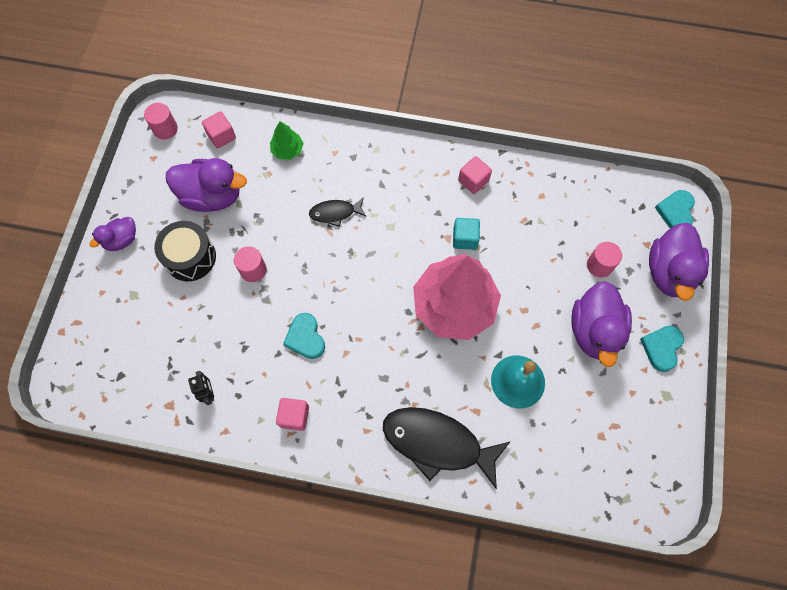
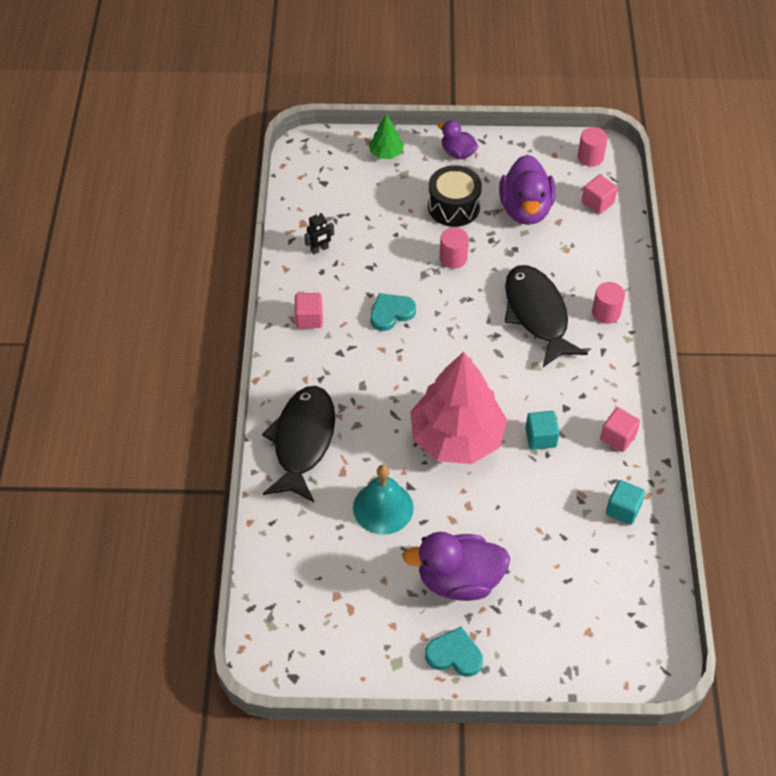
camera: 80 degrees right, 15 degrees down
(287, 150) = (600, 260): green tree -> green tree (386, 153)
(335, 213) = (537, 314): black fish -> black fish, size x1.98
(541, 194) = (623, 509): none -> turquoise cube
(599, 265) = (545, 580): pink cylinder -> pink cylinder (606, 312)
(669, 272) = (556, 659): purple duck -> none
(676, 211) = (645, 664): turquoise heart -> none

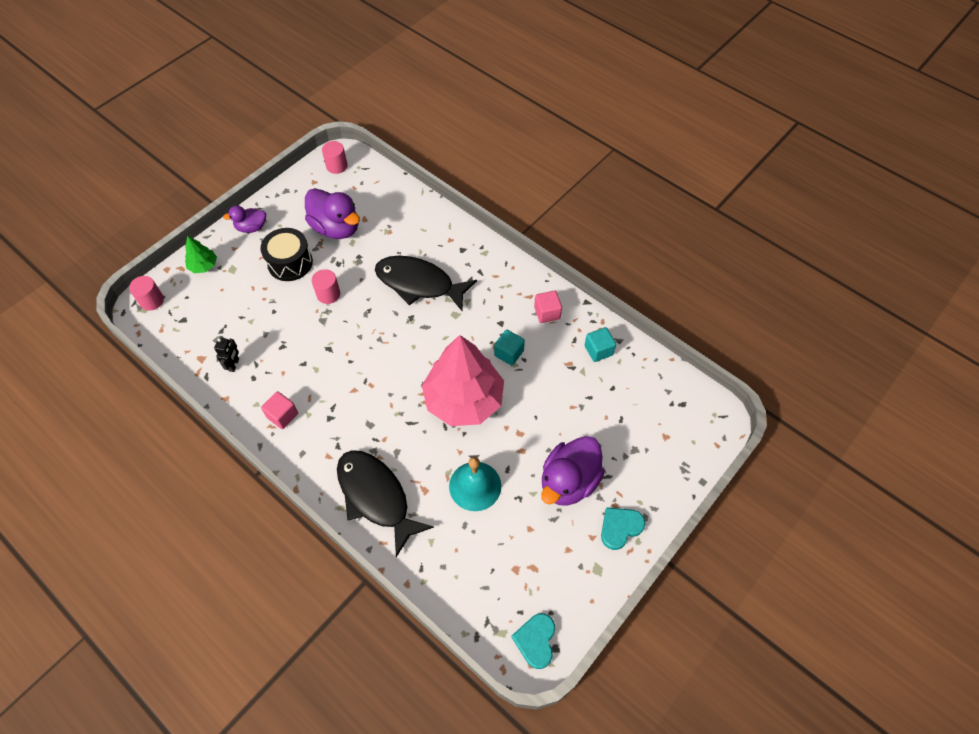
camera: 50 degrees left, 5 degrees up
(391, 313) = (331, 362): turquoise heart -> turquoise heart (536, 640)
(597, 203) = (373, 189): pink cube -> none
(606, 312) = (455, 248): pink cylinder -> pink cylinder (152, 301)

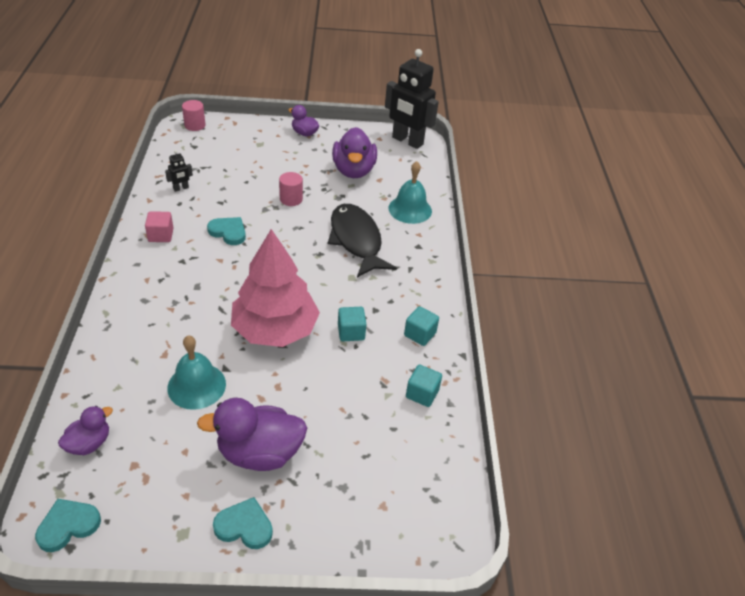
camera: 45 degrees right, 15 degrees down
(203, 266) = (248, 131): green tree -> none
(290, 263) = (296, 166): black drum -> none
(326, 364) = (228, 232): none -> turquoise heart
(337, 166) = (407, 141): pink cylinder -> black robot
(376, 497) = (133, 328): black fish -> none
(418, 225) = (410, 209): none -> turquoise bell
(471, 589) = (89, 443): none -> purple duck
(547, 313) = (420, 334): pink cube -> turquoise cube

